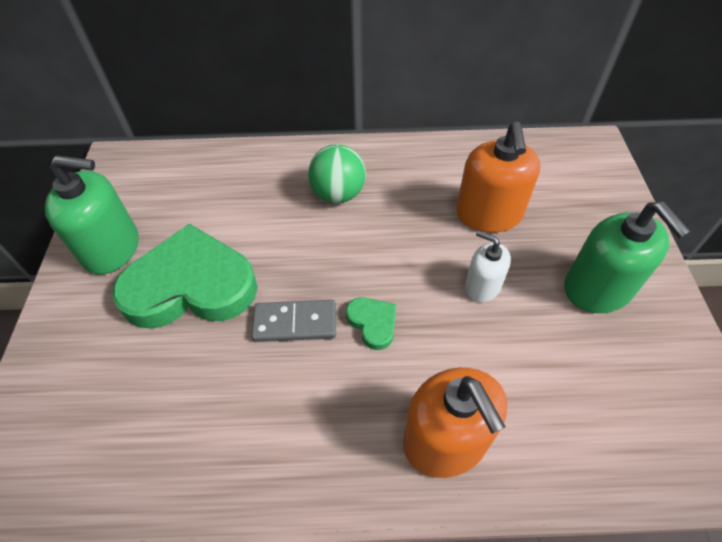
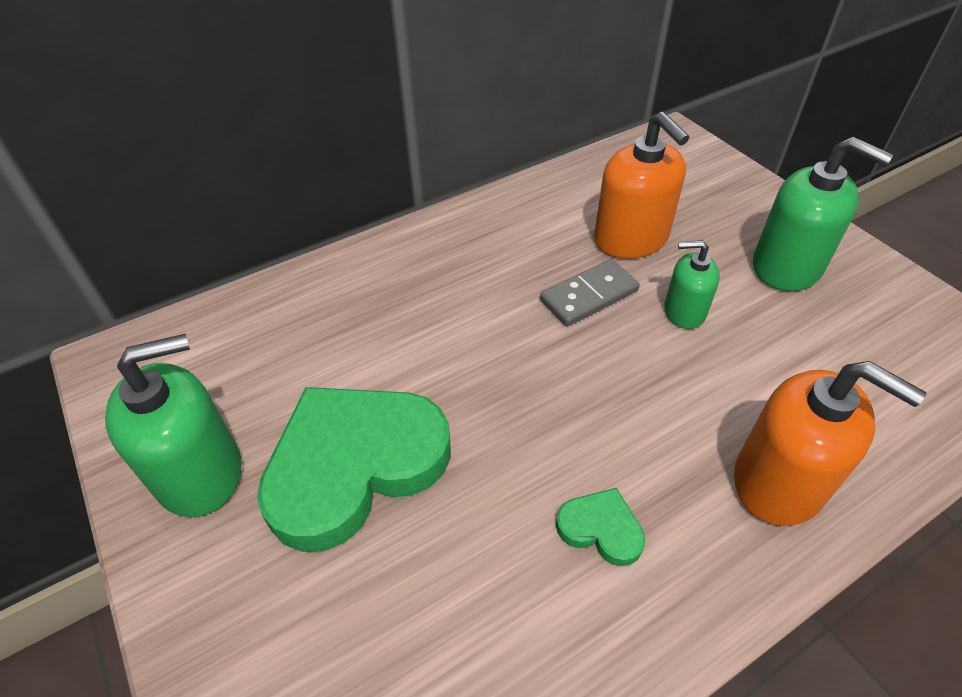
camera: 30 degrees left, 5 degrees down
(295, 323) = (522, 444): grey domino -> grey domino (589, 296)
(338, 194) = (454, 282): green ball -> none
(373, 323) = (607, 401): green heart -> green heart (601, 529)
(482, 286) = (684, 311): white soap dispenser -> green soap dispenser

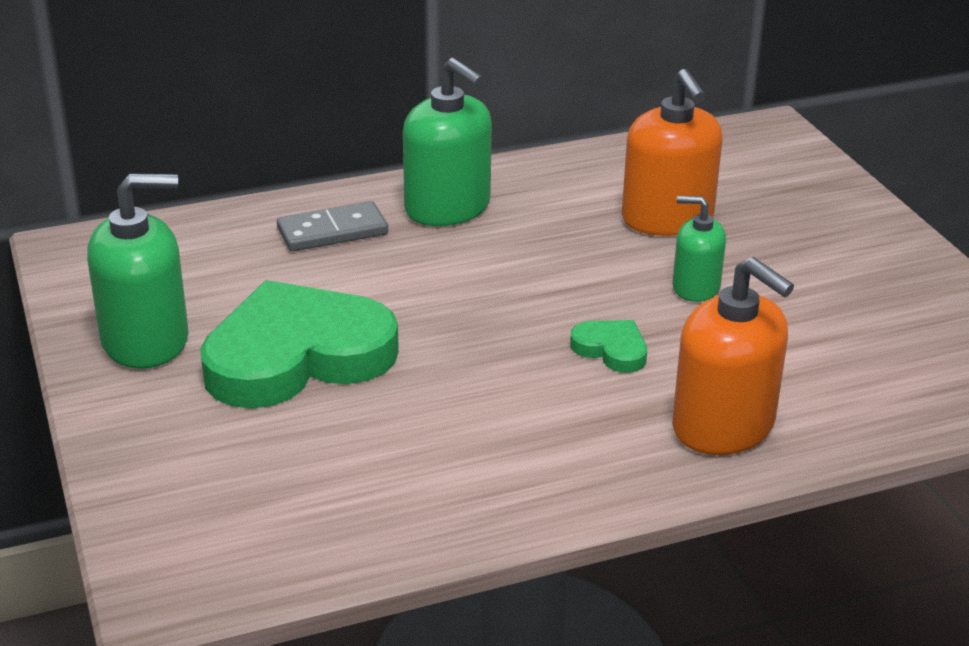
camera: 10 degrees right, 15 degrees down
(589, 296) = (594, 261): grey domino -> grey domino (332, 231)
(601, 529) = (524, 432): green heart -> green heart (611, 349)
(787, 266) = (838, 265): green soap dispenser -> green soap dispenser (448, 207)

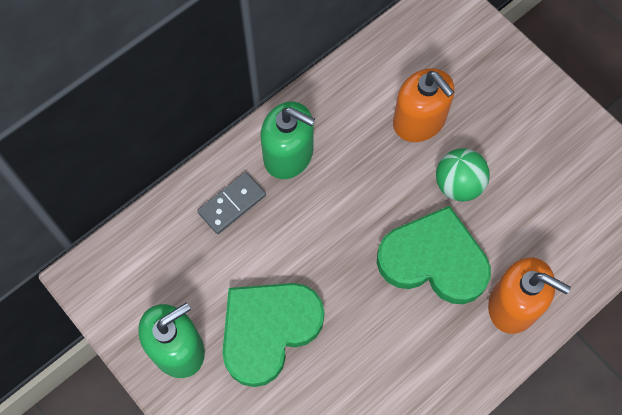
camera: 20 degrees left, 35 degrees up
(611, 349) = (433, 260): green heart -> green heart, size x2.37
(695, 287) = (458, 184): green soap dispenser -> green ball

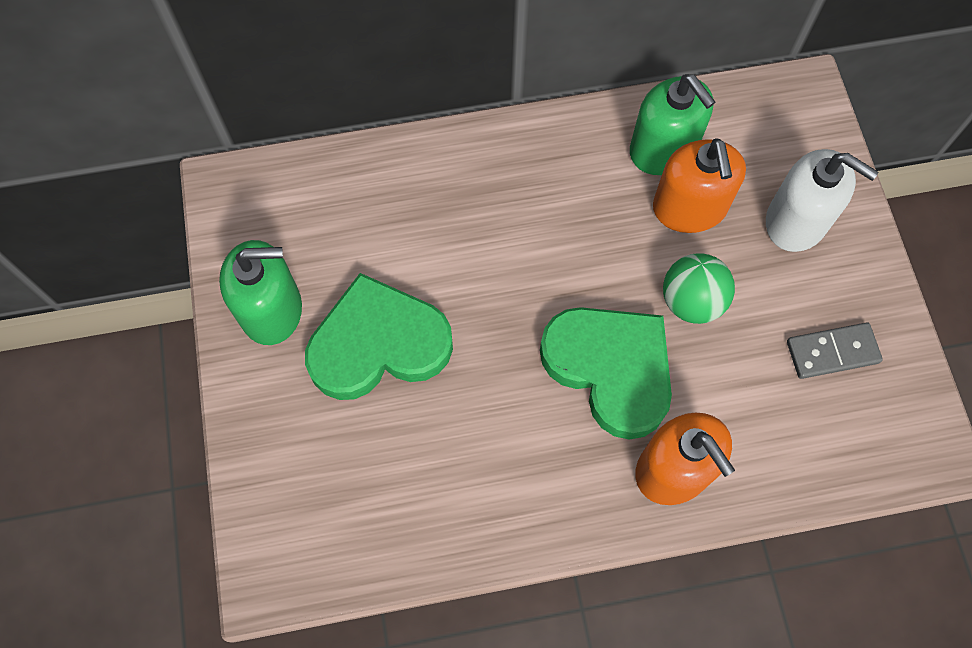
camera: 30 degrees right, 0 degrees up
(232, 204) = (423, 190): grey domino -> grey domino (832, 352)
(288, 154) = (517, 169): green soap dispenser -> green soap dispenser (663, 149)
(492, 93) = (796, 221): none -> white soap dispenser

